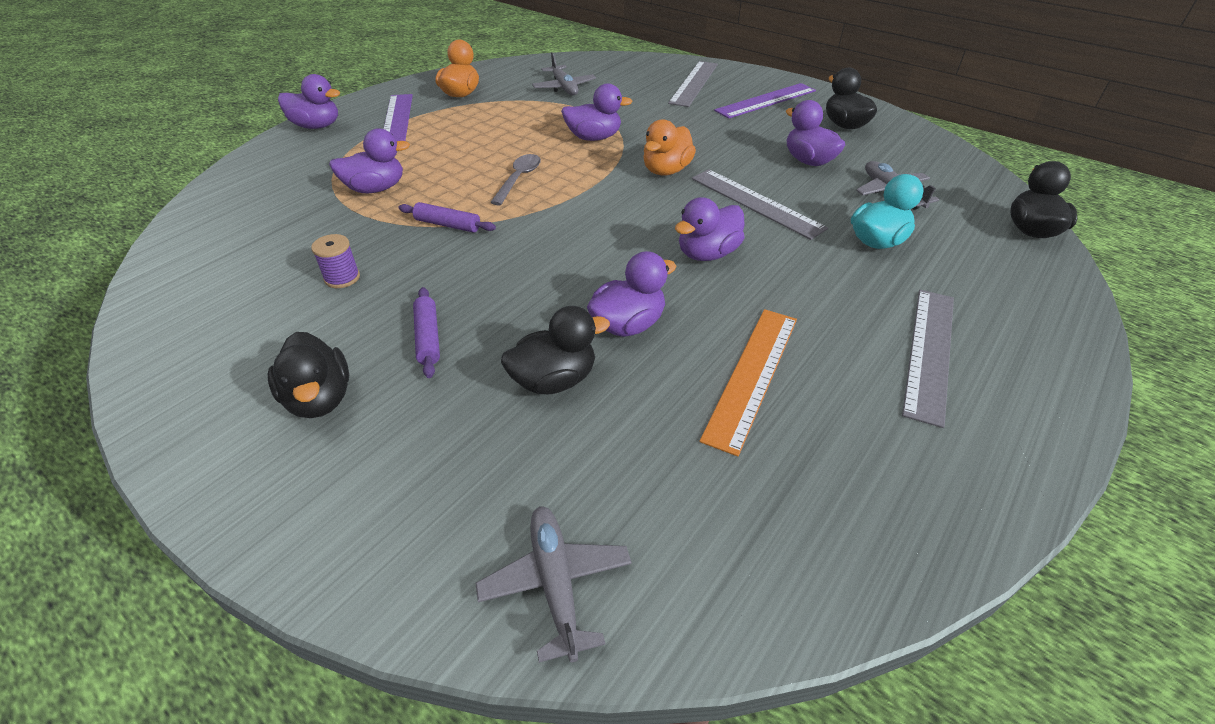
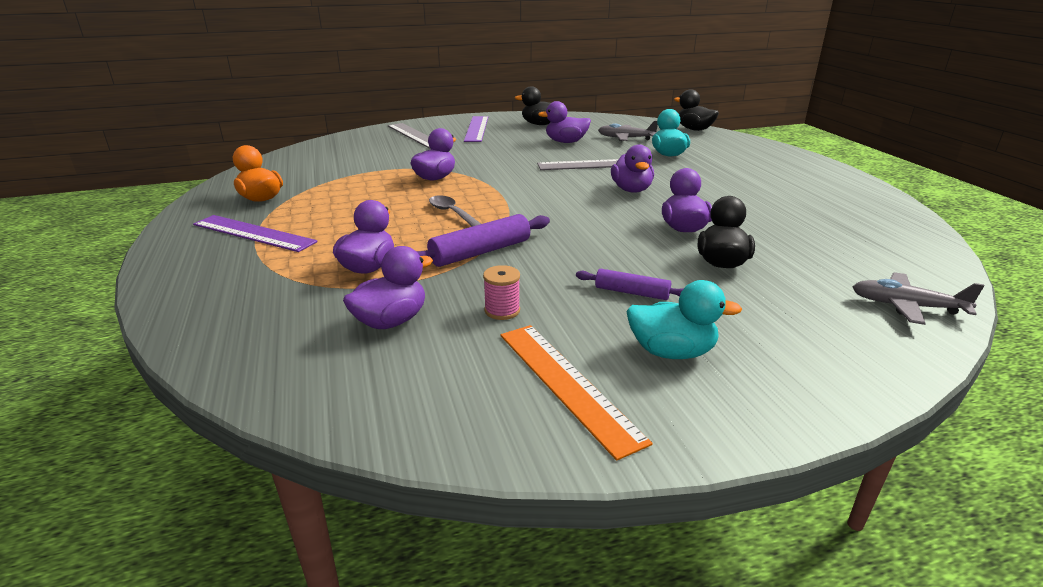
camera: 55 degrees left, 15 degrees down
(316, 126) = (175, 270): purple duck -> purple duck (391, 321)
(320, 399) = (671, 352): black duck -> turquoise duck
(342, 278) = (502, 310): purple spool -> pink spool
(447, 225) = (480, 252): purple rolling pin -> purple rolling pin, size x1.63
(564, 87) = (335, 166): grey plane -> none
(666, 170) = (518, 173): orange duck -> none
(752, 375) = (760, 213): orange ruler -> orange ruler (566, 384)
(930, 352) = (772, 175): grey ruler -> none

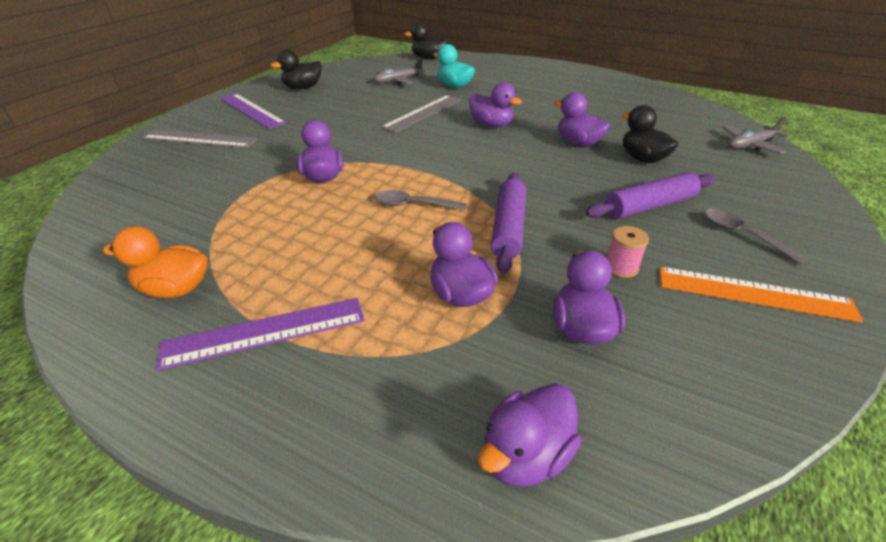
camera: 45 degrees left, 10 degrees up
(566, 142) = (360, 99): purple duck -> purple duck (525, 455)
(631, 292) = (649, 206): purple rolling pin -> purple rolling pin, size x1.63
(671, 352) = (742, 235): turquoise duck -> grey spoon

